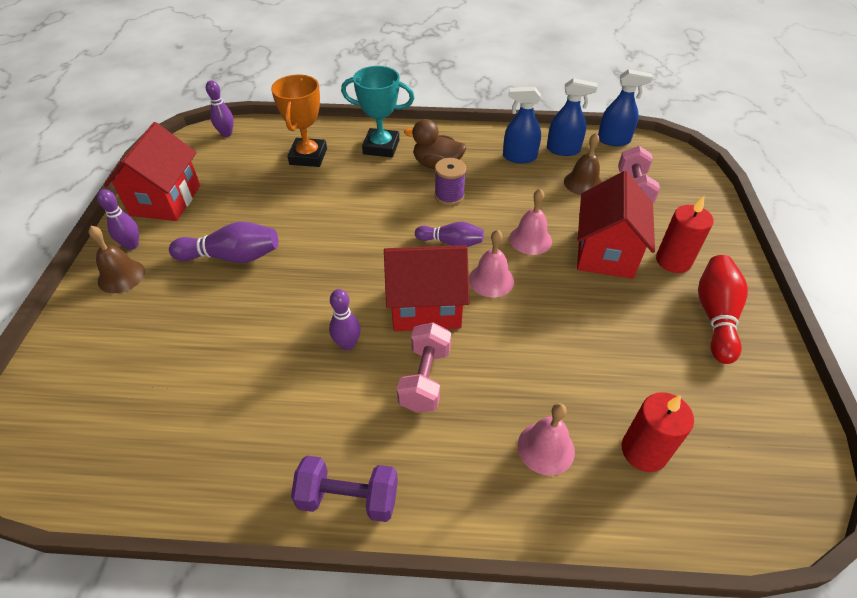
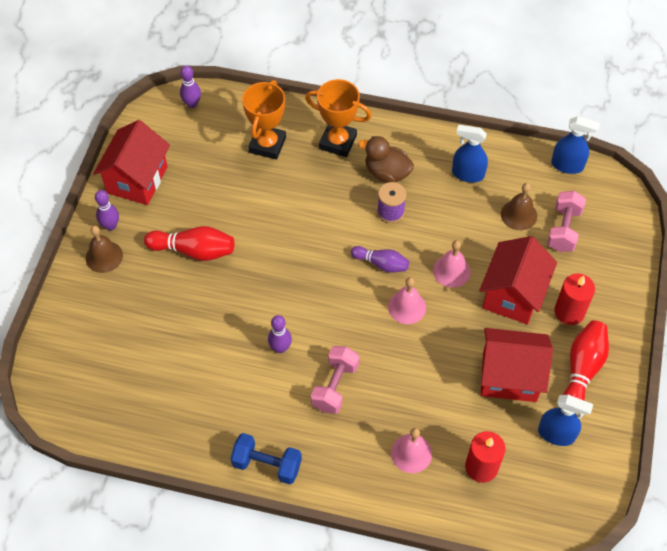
camera: 10 degrees right, 10 degrees up
(232, 257) = (194, 250): purple bowling pin -> red bowling pin
(348, 498) = (267, 464): purple dumbbell -> blue dumbbell
(381, 147) = (338, 142): turquoise trophy -> orange trophy
(426, 306) = (347, 324): red house -> red house (509, 376)
(563, 150) = (513, 171): blue spray bottle -> blue spray bottle (556, 434)

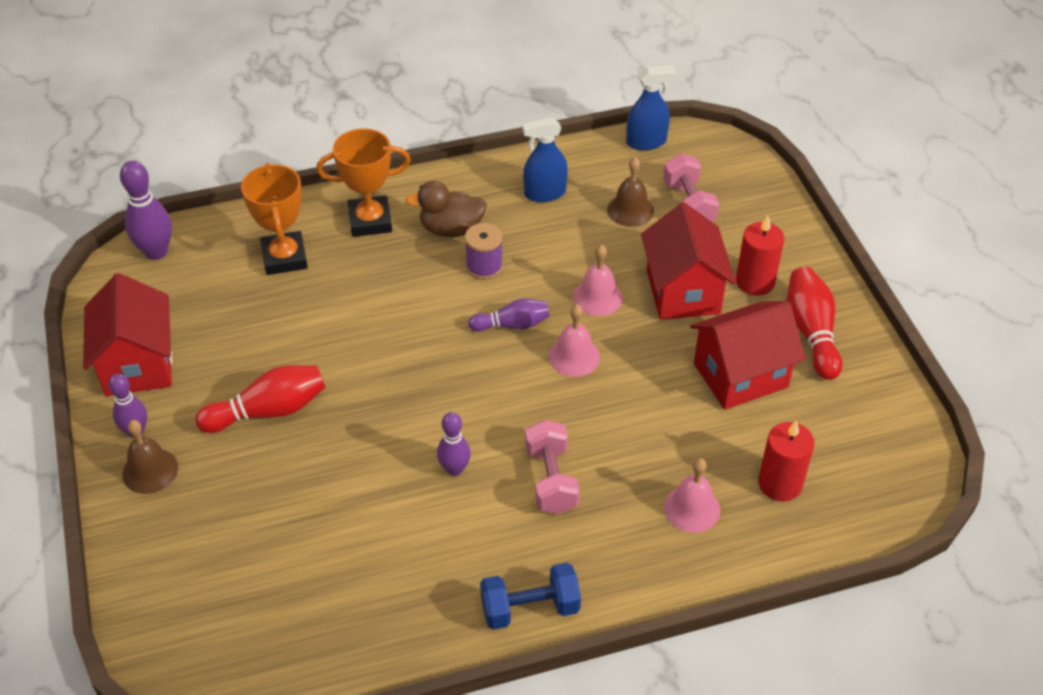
camera: 30 degrees left, 10 degrees down
(192, 104) = (156, 252): purple bowling pin -> purple bowling pin, size x1.52
(556, 434) = (833, 409): blue spray bottle -> none

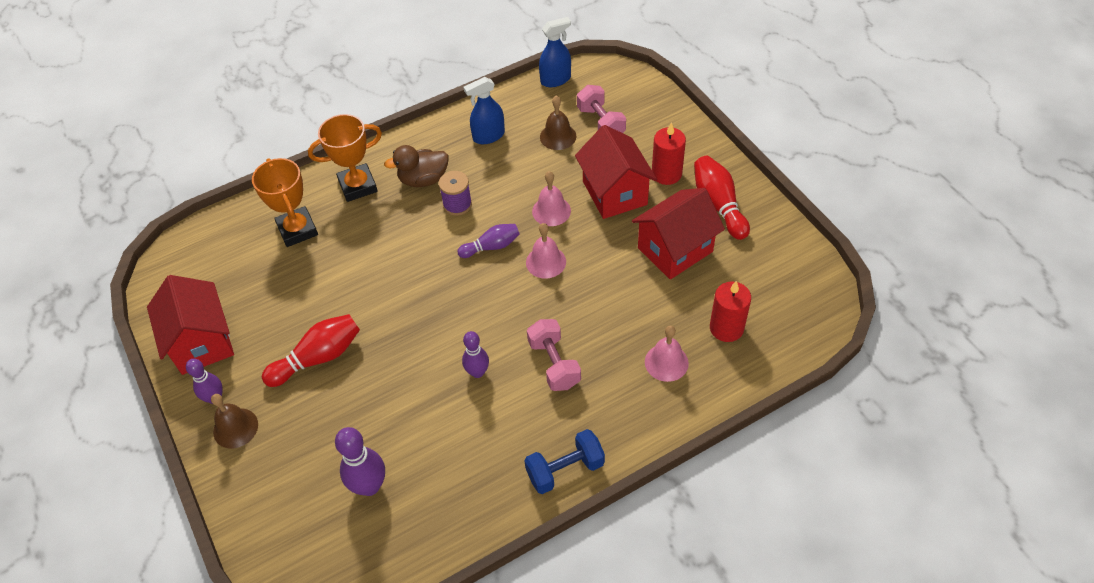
camera: 10 degrees left, 5 degrees up
(156, 252) = (191, 247): purple bowling pin -> purple bowling pin (369, 486)

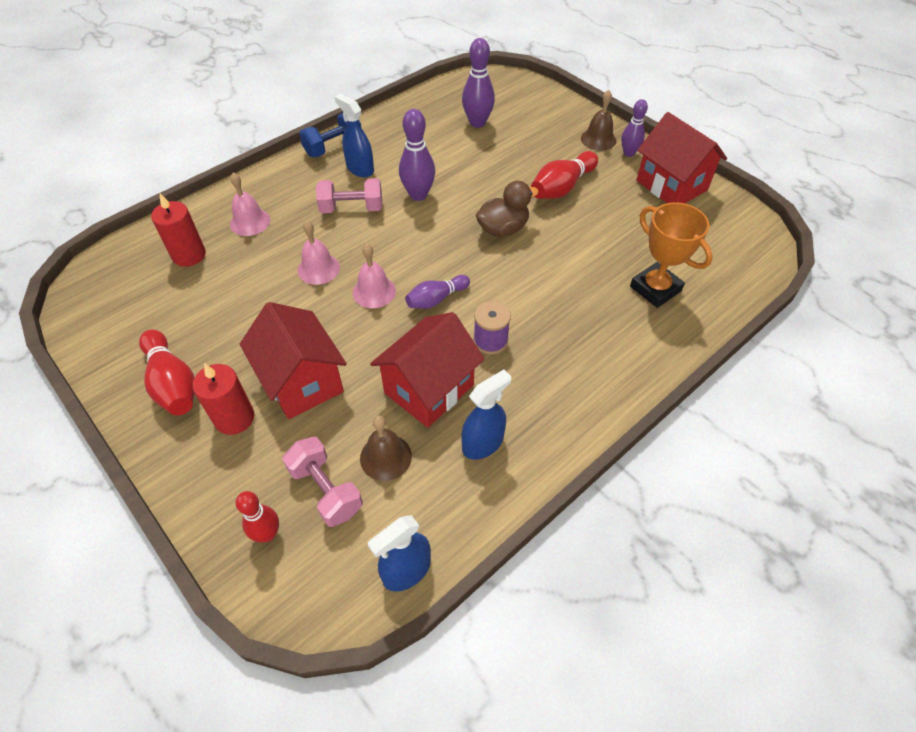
camera: 165 degrees right, 0 degrees up
(358, 186) = (619, 347): orange trophy -> none
(423, 179) = (544, 367): brown duck -> brown duck (503, 229)
(477, 372) = (418, 195): purple bowling pin -> purple bowling pin, size x1.52
(537, 424) = (360, 169): none -> blue spray bottle
(551, 211) = (377, 348): pink bell -> pink bell (318, 269)
(554, 364) = (352, 208): pink dumbbell -> pink dumbbell turned 60 degrees counterclockwise
(639, 105) = (267, 534): none -> red bowling pin
(675, 250) = (232, 322): red house -> red house (429, 389)

